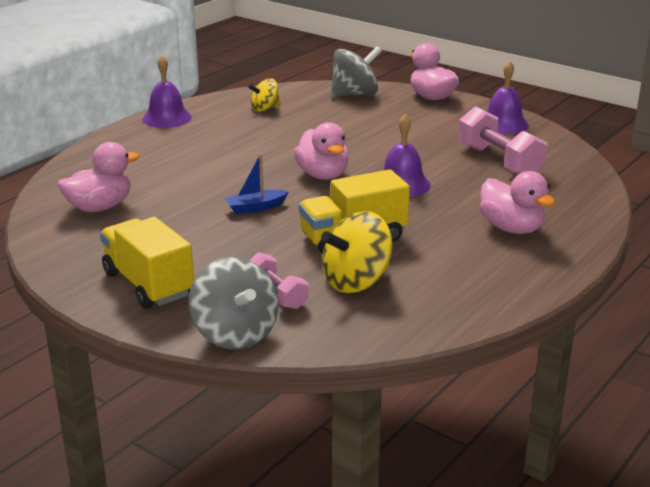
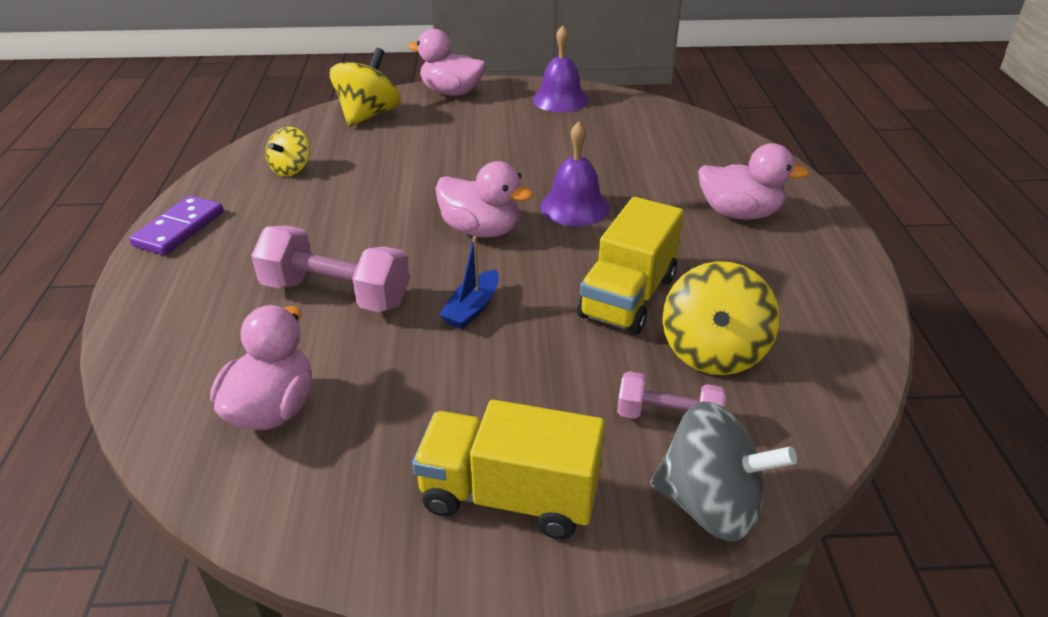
camera: 40 degrees left, 10 degrees up
(167, 118) = (179, 229): purple bell -> purple domino
(355, 94) = (368, 115): grey spinning top -> yellow spinning top
(499, 162) = (618, 143): pink dumbbell -> pink dumbbell (336, 294)

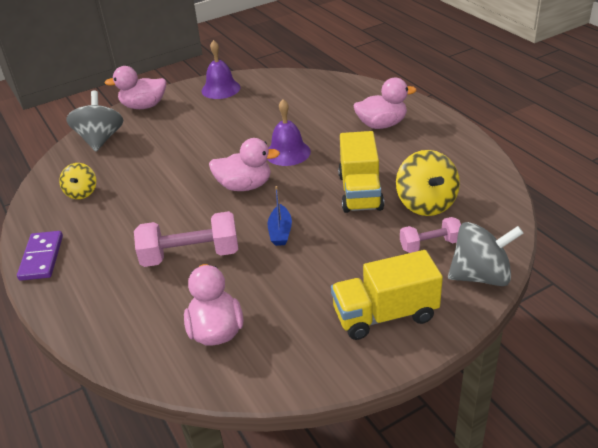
camera: 25 degrees left, 0 degrees up
(368, 115) = (100, 139): yellow spinning top -> grey spinning top

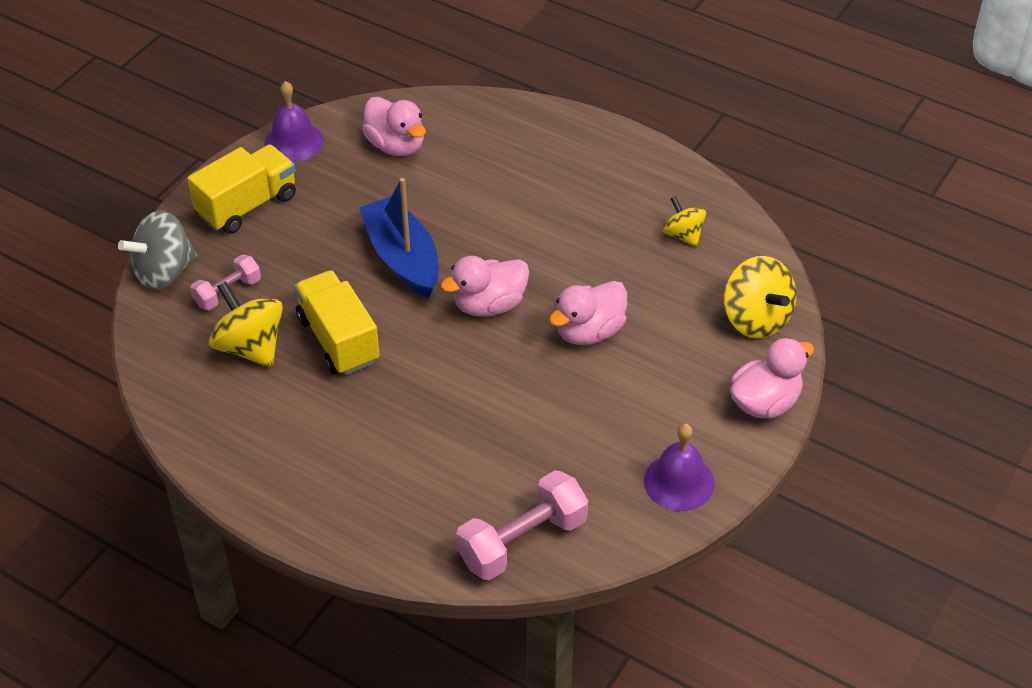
camera: 150 degrees right, 10 degrees up
(42, 258) = (635, 153): purple domino -> none
(100, 139) = (756, 319): grey spinning top -> yellow spinning top
(190, 255) = (480, 203): pink dumbbell -> pink dumbbell (522, 541)
(280, 231) = (403, 258): blue boat -> blue boat, size x1.96
(287, 152) = (471, 376): purple bell -> purple bell (294, 141)
(382, 125) = (365, 474): pink duck -> pink duck (589, 332)

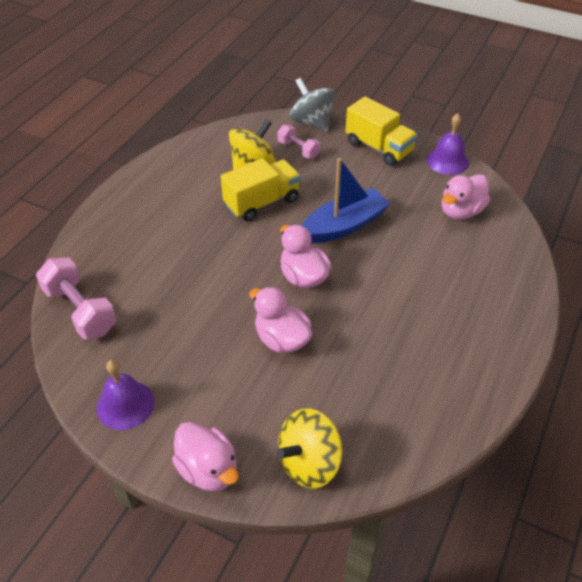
camera: 85 degrees right, 0 degrees up
(683, 235) = (406, 402): yellow spinning top -> none

